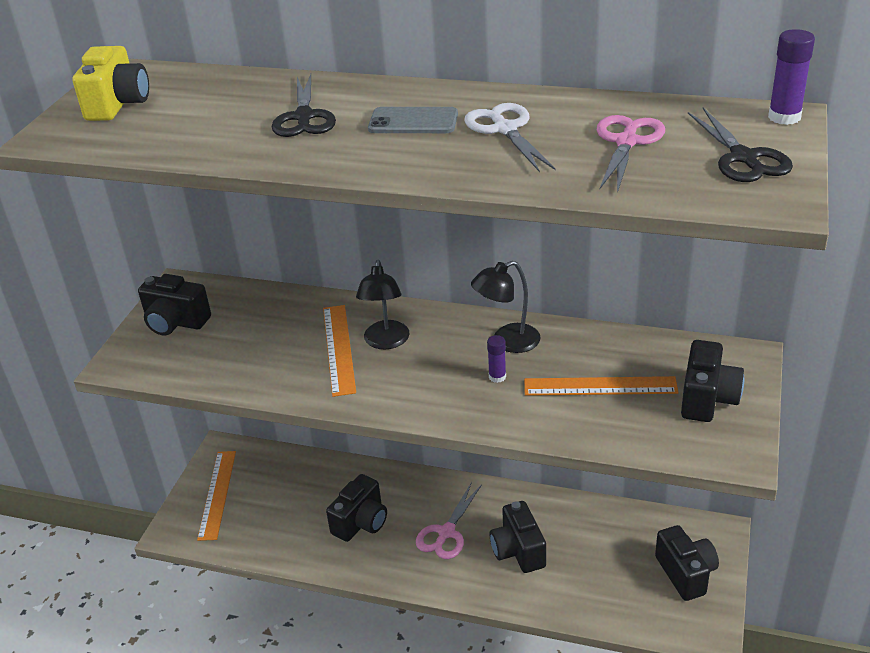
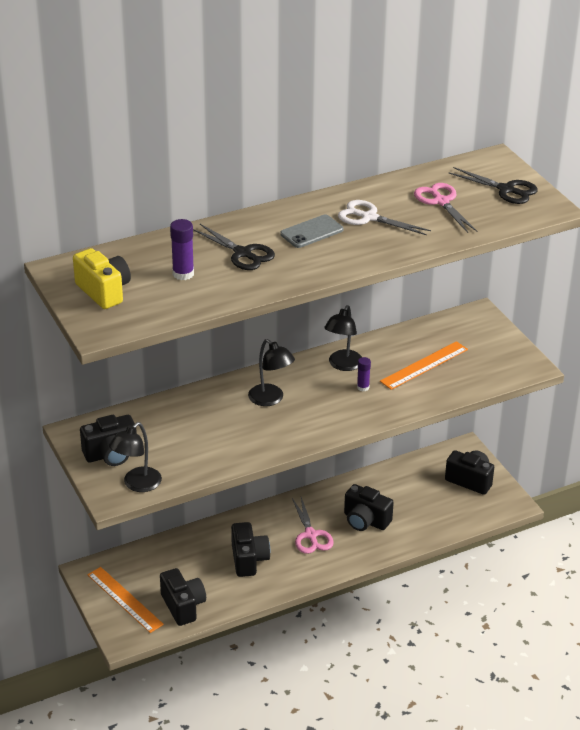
camera: 45 degrees left, 0 degrees up
(153, 363) = (137, 484): none -> black lamp
(339, 349) = (247, 417): orange ruler -> none
(707, 399) = (485, 345): black camera -> black camera (183, 606)
(784, 117) = (495, 158): purple glue stick -> purple glue stick (183, 274)

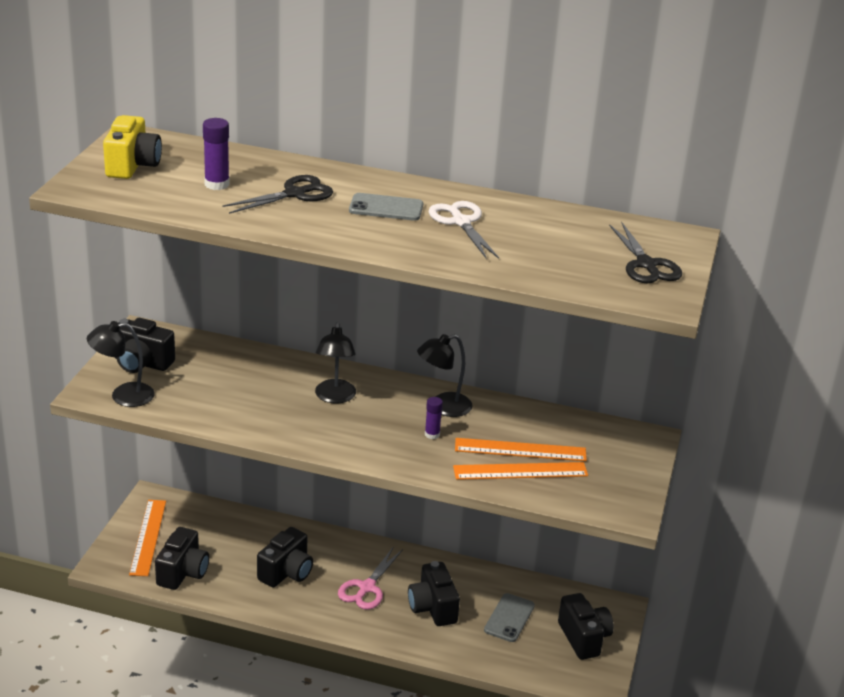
camera: 40 degrees right, 5 degrees down
(242, 253) = (294, 194): black scissors -> black scissors turned 120 degrees counterclockwise
(415, 496) = (509, 618): none -> grey phone
(441, 202) = (557, 243): pink scissors -> none
(443, 379) = (520, 471): none -> orange ruler

